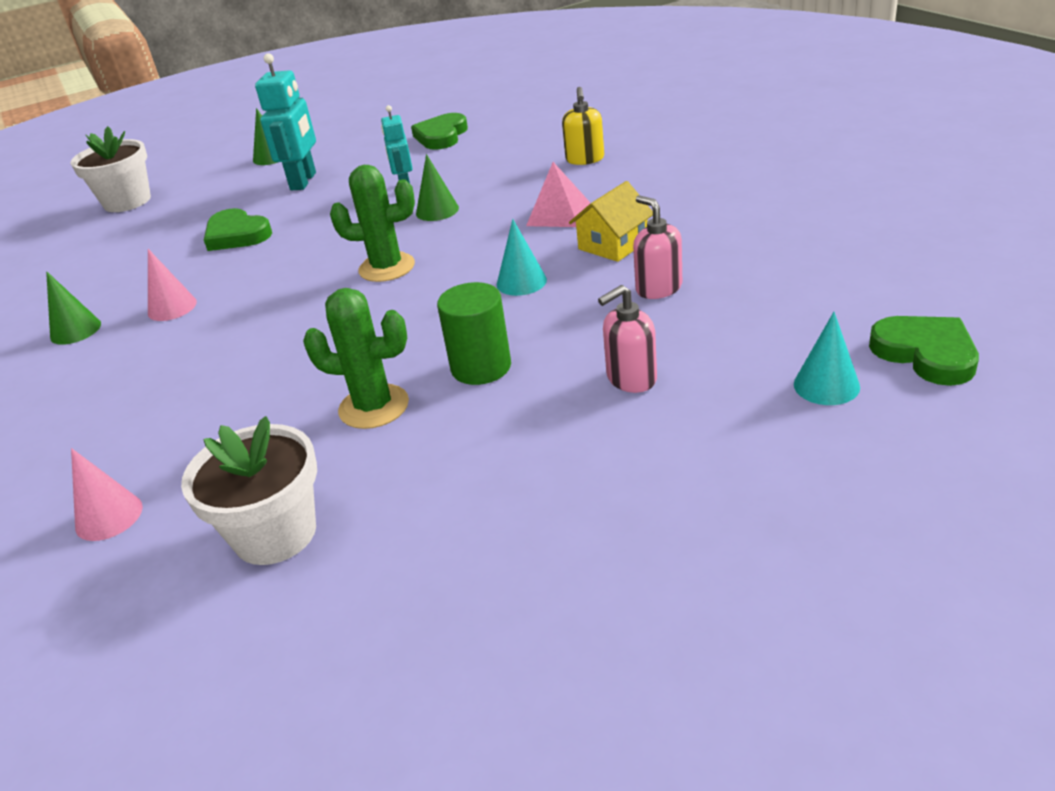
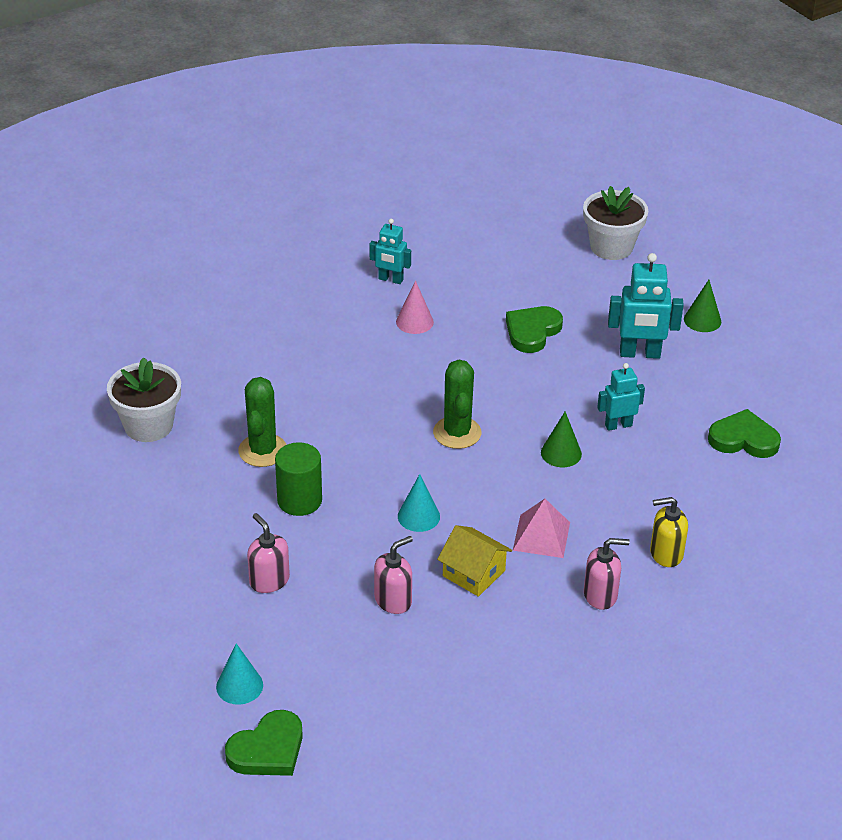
camera: 80 degrees right, 5 degrees up
(75, 330) = (390, 279): green cone -> turquoise robot
(109, 516) = (179, 353): pink cone -> none
(640, 183) = (600, 595): none -> pink soap dispenser

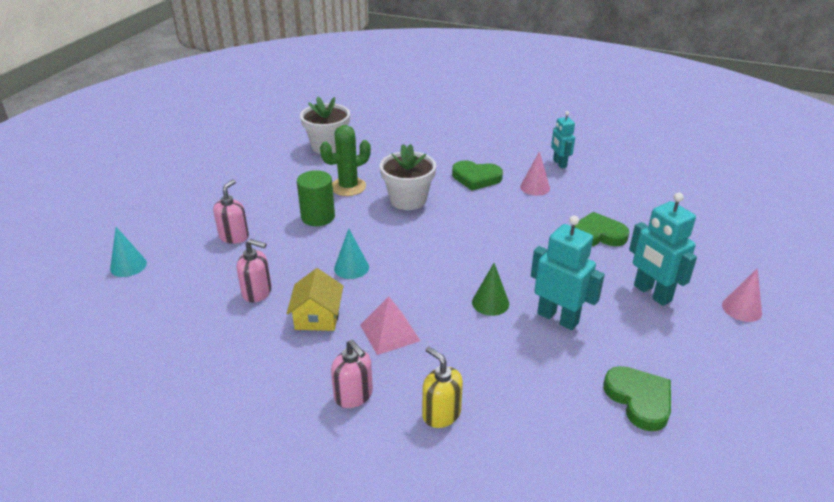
camera: 55 degrees right, 5 degrees down
(268, 749) = (74, 301): green heart -> green heart (476, 178)
(457, 433) = (452, 248): green cactus -> none
(611, 247) = (741, 229): white flower pot -> white flower pot (408, 200)
(618, 425) = (558, 318): turquoise robot -> turquoise robot, size x1.59
(702, 320) = (741, 309): green cone -> pink cone

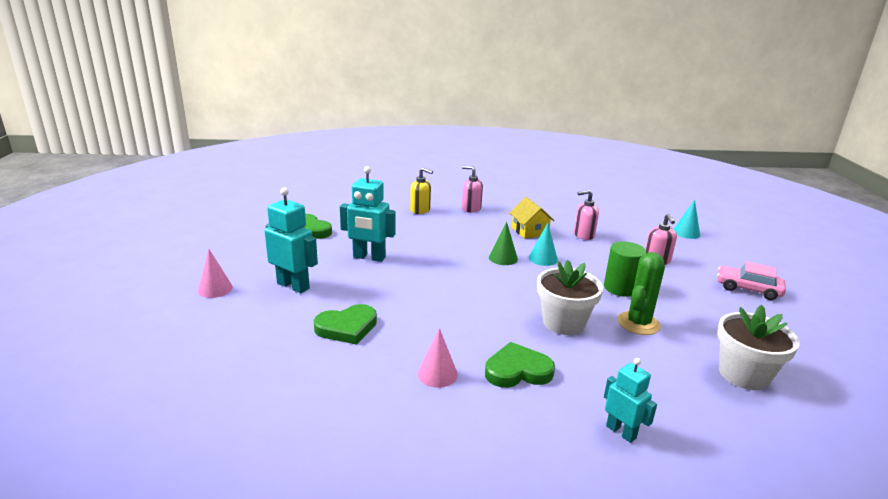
camera: 155 degrees right, 10 degrees down
(206, 191) = (748, 289): none -> pink car
(389, 332) = (477, 232): pink pyramid -> none
(490, 303) = (423, 257): green cone -> green cone (503, 258)
(559, 163) = (420, 429): turquoise robot -> turquoise robot (621, 432)

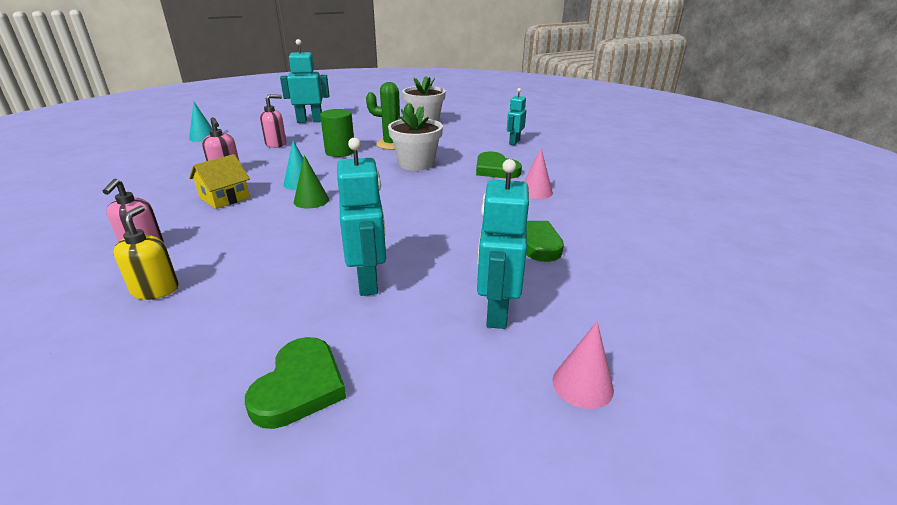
camera: 115 degrees left, 5 degrees up
(748, 289) = (310, 121): pink car -> turquoise robot

